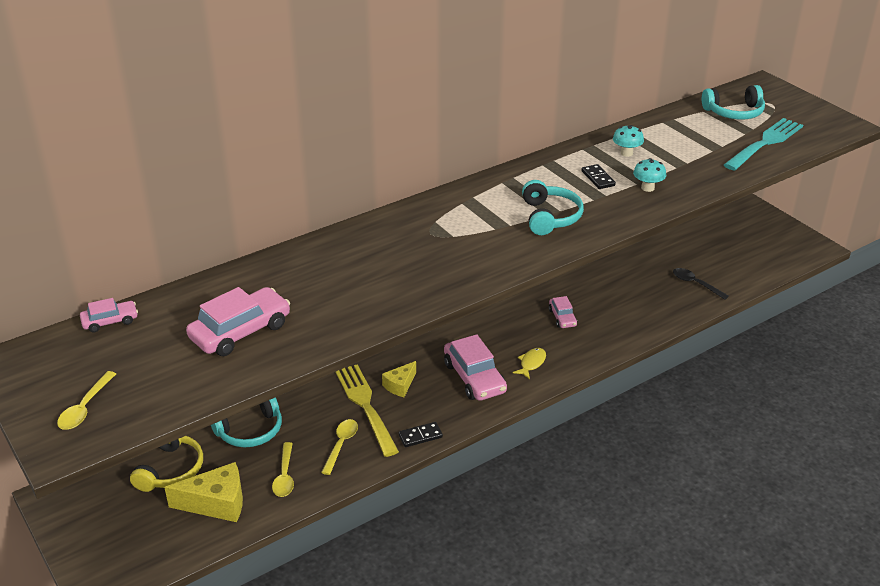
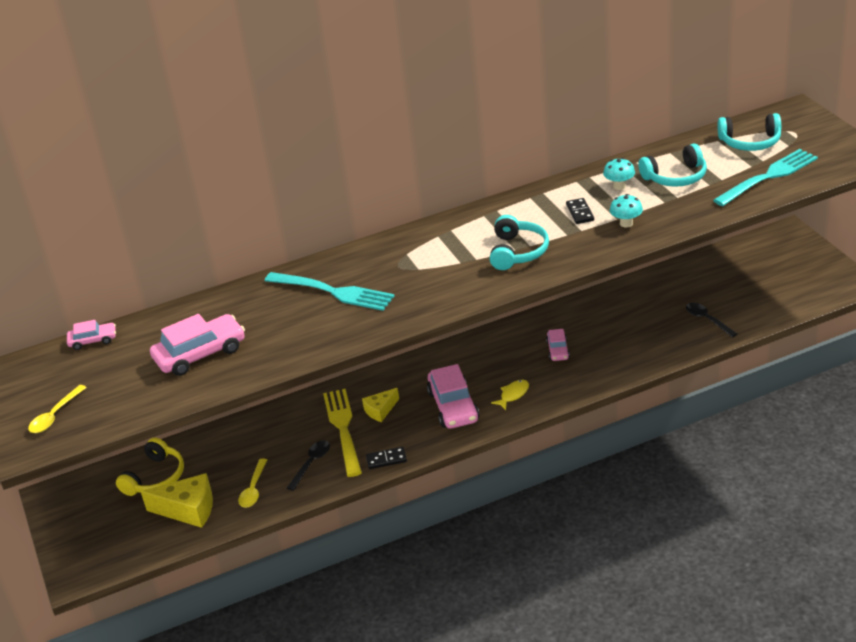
camera: 15 degrees right, 0 degrees up
(250, 431) = (233, 446): turquoise headphones -> turquoise headphones (676, 177)
(341, 445) = (311, 463): yellow spoon -> black spoon
(368, 261) = (332, 292): none -> turquoise fork

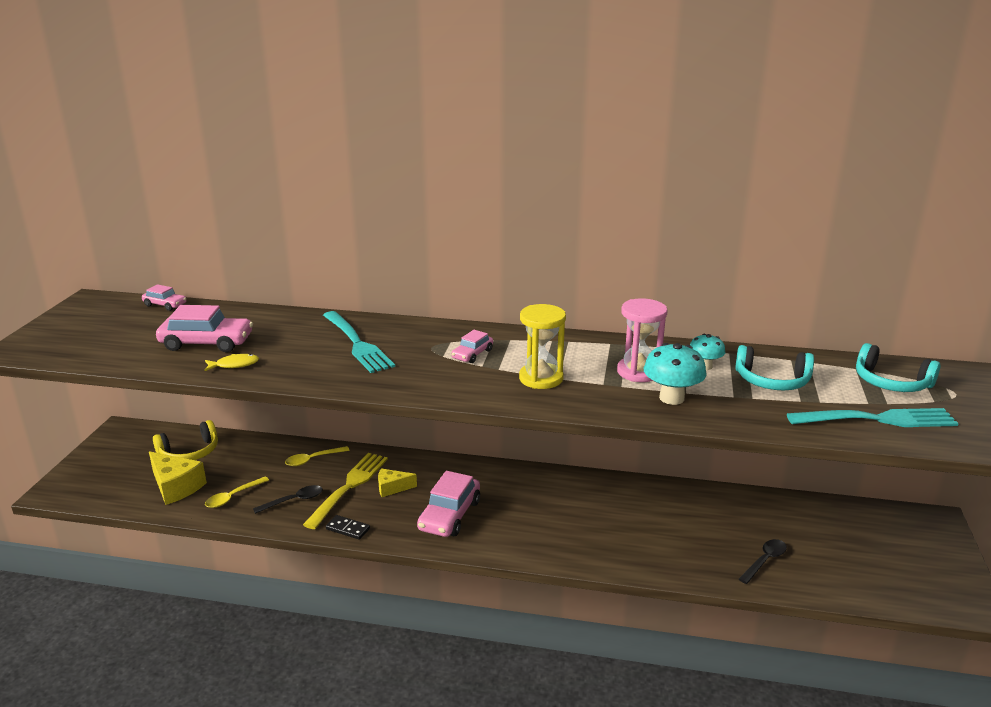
camera: 30 degrees right, 10 degrees down
(55, 415) = (64, 338): yellow spoon -> yellow spoon (313, 459)
(513, 395) = (509, 532): yellow fish -> yellow fish (234, 365)
(518, 252) = (541, 378): turquoise headphones -> yellow hourglass
(558, 350) = (590, 515): pink car -> pink car (472, 354)
(580, 213) = (639, 372): black domino -> pink hourglass
(626, 223) = (671, 398): turquoise mushroom -> turquoise mushroom, size x1.59
(707, 320) = (765, 561): black spoon -> black spoon turned 45 degrees clockwise

